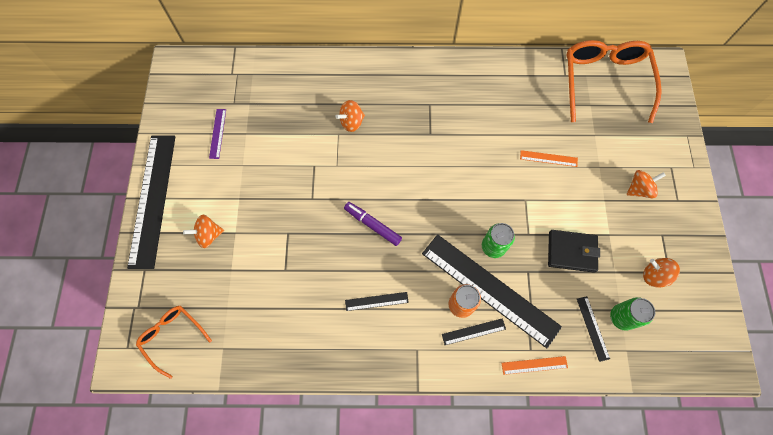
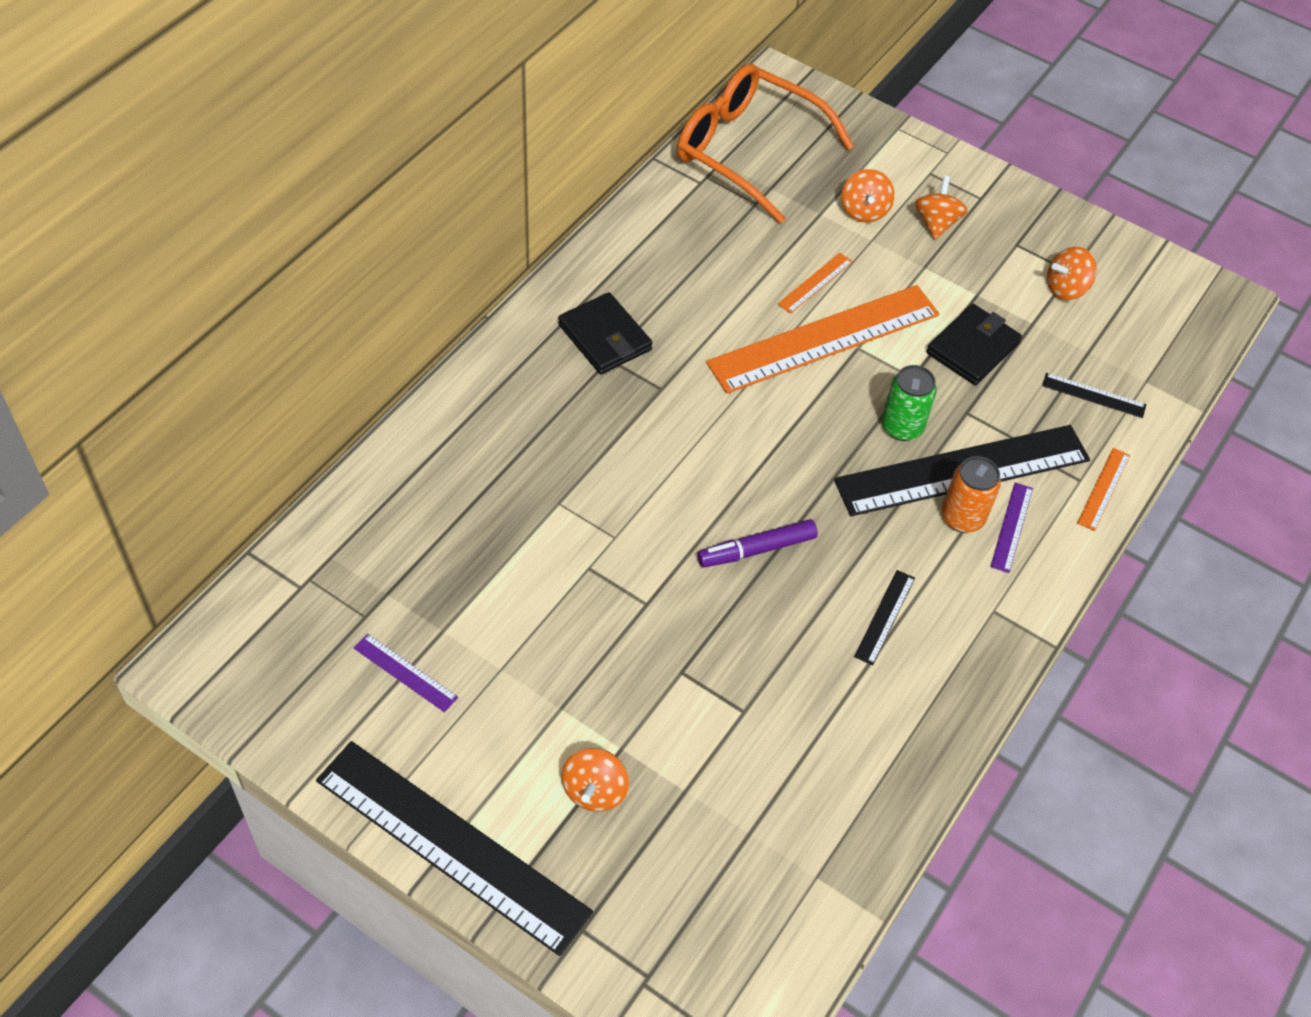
camera: 60 degrees left, 15 degrees down
(172, 337) = (743, 945): orange glasses -> none
(351, 122) = (553, 473): orange spinning top -> orange spinning top (864, 211)
(439, 95) = (604, 337): none -> black wallet
(473, 331) = (1011, 527): black ruler -> purple ruler
(517, 182) = (824, 339): none -> orange ruler
(621, 317) = (1099, 357): green can -> none

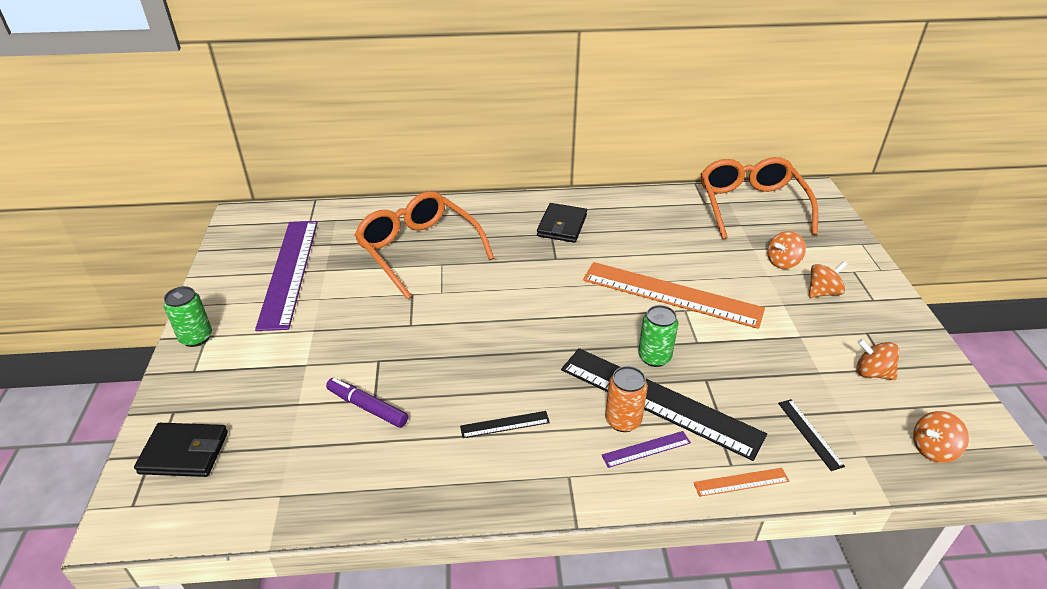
camera: 55 degrees right, 15 degrees down
(405, 672) = (289, 272): purple ruler -> purple ruler, size x2.43
(451, 845) = (196, 337): black ruler -> green can
(504, 507) = (418, 250): none -> orange glasses
(594, 791) = (269, 369): orange spinning top -> orange spinning top (933, 449)
(757, 550) = (492, 345): purple marker -> purple marker (367, 407)
(815, 283) = (704, 271): orange ruler -> none
(972, 348) = (757, 356): black wallet -> black wallet (184, 453)

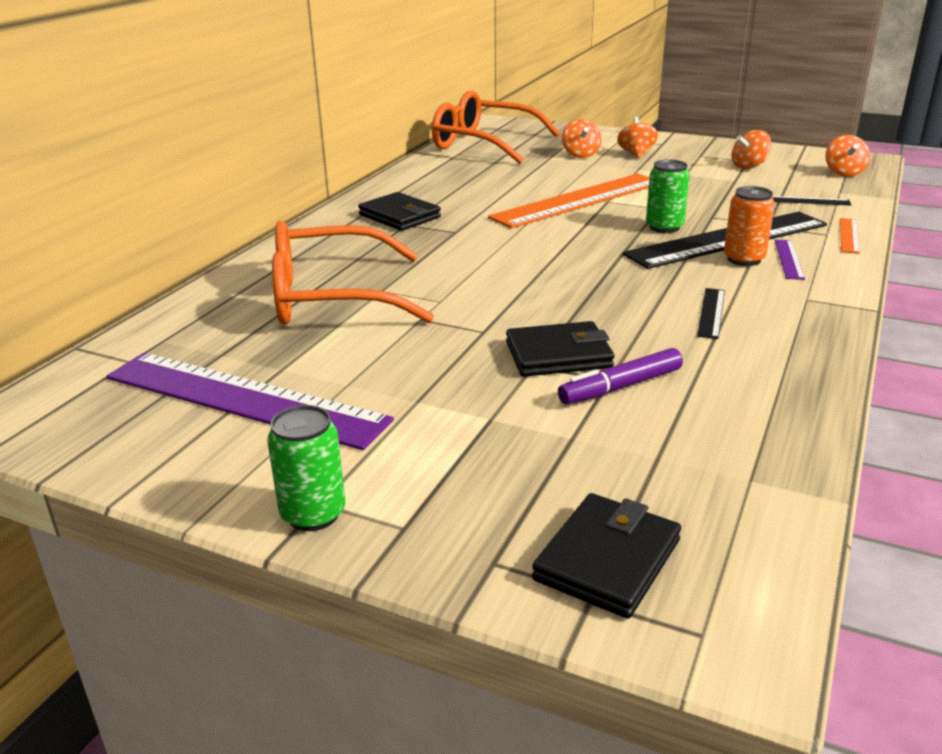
camera: 60 degrees left, 10 degrees down
(395, 367) = (558, 355): none -> black wallet

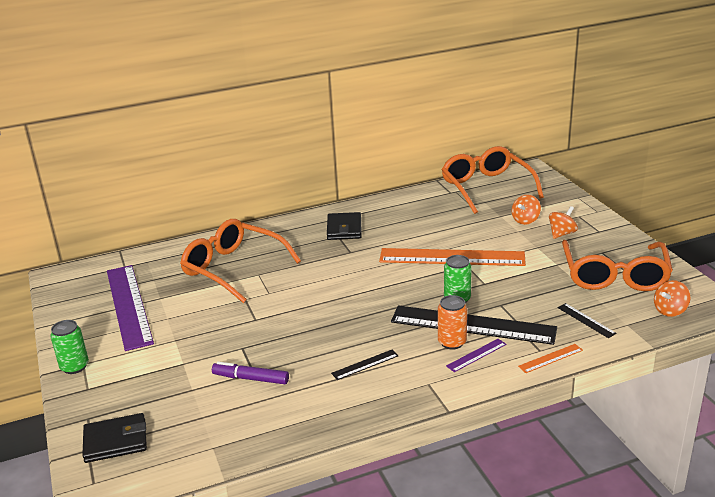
camera: 45 degrees right, 0 degrees up
(558, 355) = (259, 349): black wallet -> none
(748, 166) = (614, 275): orange spinning top -> orange glasses

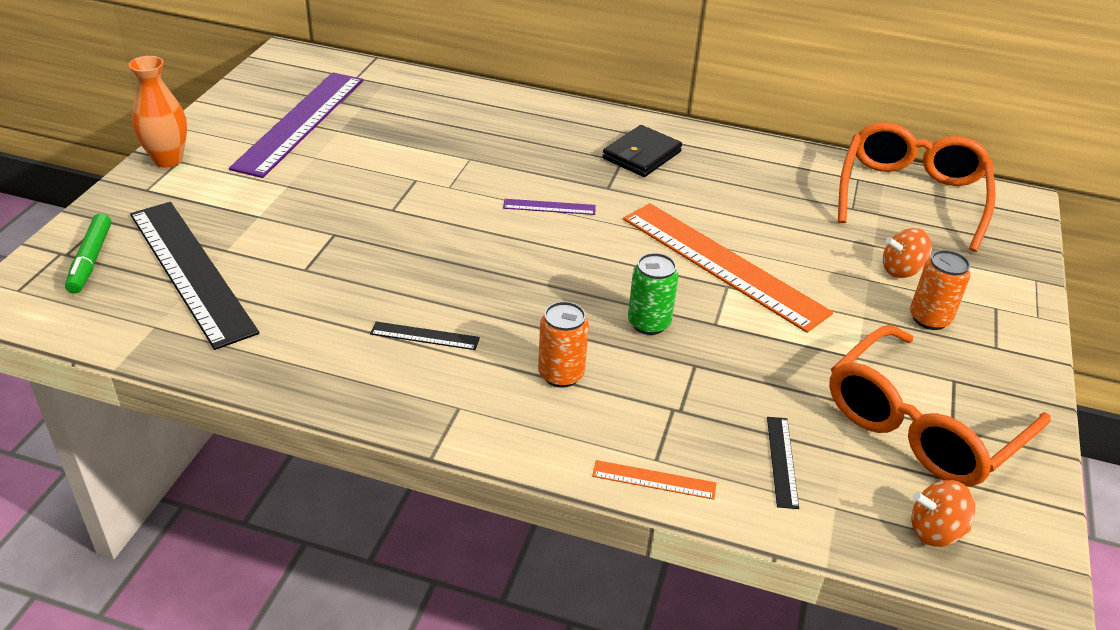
camera: 35 degrees right, 10 degrees up
(74, 367) = (168, 160): green can -> orange vase
(115, 441) = (91, 260): black wallet -> green marker
(233, 268) = (454, 137): orange glasses -> none
(251, 379) = (292, 275): purple marker -> none
(472, 325) = (619, 369): black ruler -> black ruler (191, 271)
(476, 355) = (566, 411): purple ruler -> purple ruler (549, 207)
(562, 234) = (929, 319): orange spinning top -> orange can

